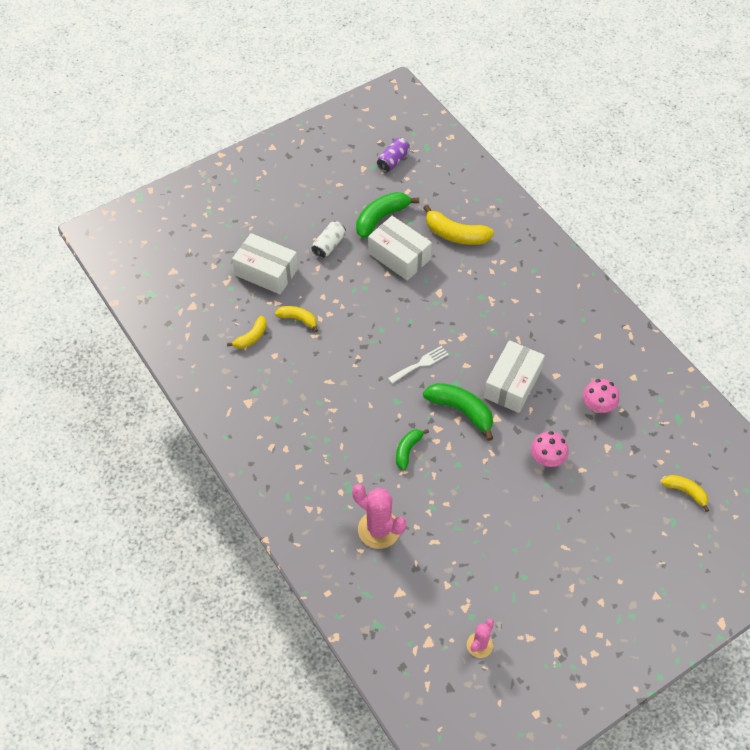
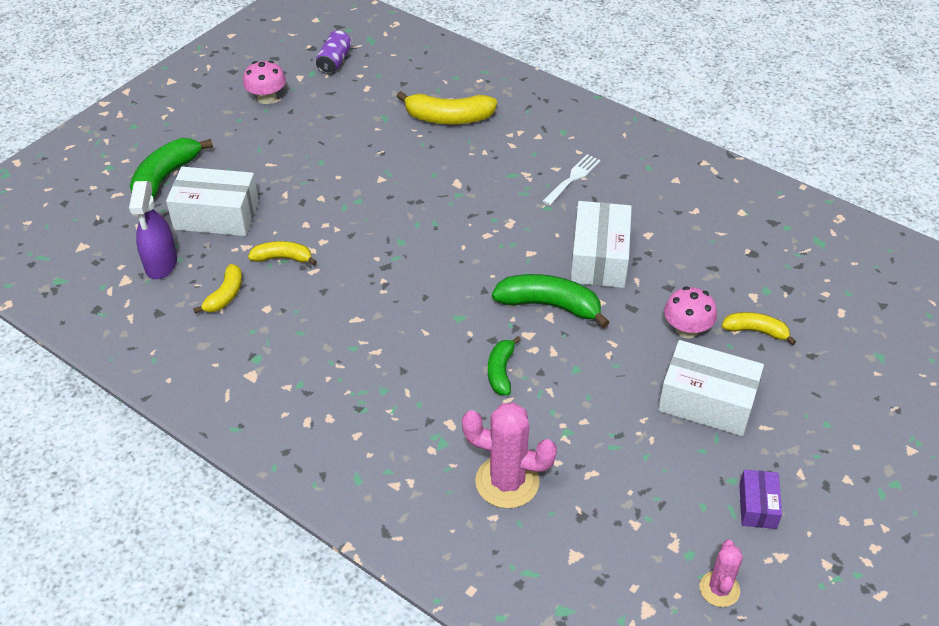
camera: 20 degrees left, 10 degrees down
(218, 300) = (161, 264): none -> purple spray bottle
(329, 245) = (290, 166): white can -> none
(381, 218) = (346, 122): green banana -> green banana (165, 177)
(399, 256) = (388, 157): white box -> white box (707, 401)
(420, 364) = (470, 267): white fork -> white fork (573, 178)
(531, 599) = (757, 506): none -> purple box
(598, 406) = (716, 254): pink mushroom -> pink mushroom (267, 98)
(685, 492) = (875, 319): yellow banana -> yellow banana (755, 331)

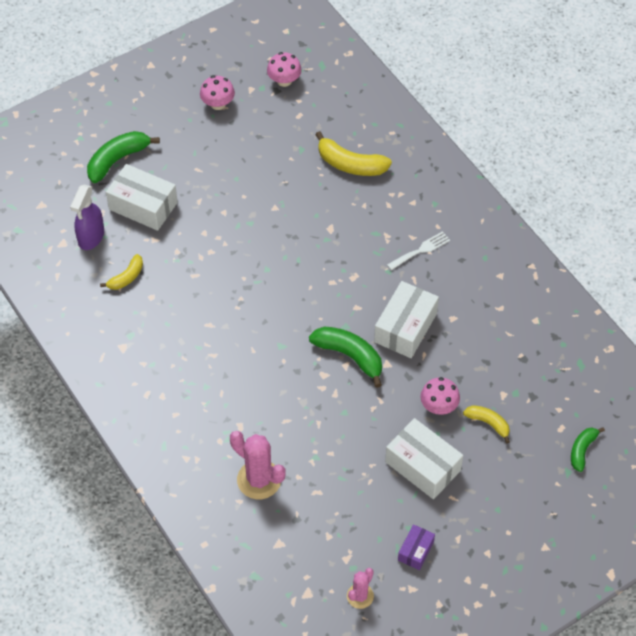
camera: 20 degrees right, 10 degrees up
(283, 258) = (177, 258): yellow banana -> none
(334, 61) = (284, 80): purple can -> pink mushroom
(501, 371) = (291, 397): green banana -> green banana (582, 450)

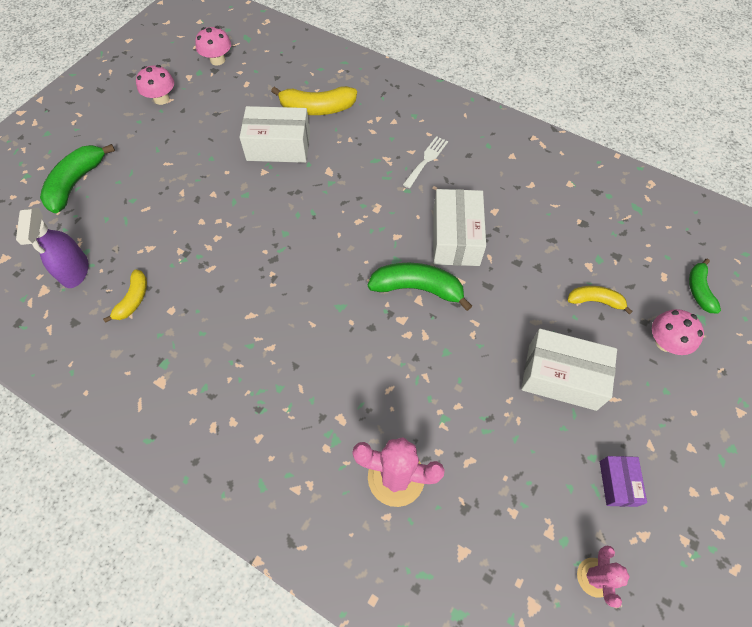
camera: 25 degrees left, 5 degrees up
(143, 206) = (123, 218): white box -> white box (278, 146)
(439, 406) = (537, 304): pink mushroom -> pink mushroom (665, 342)

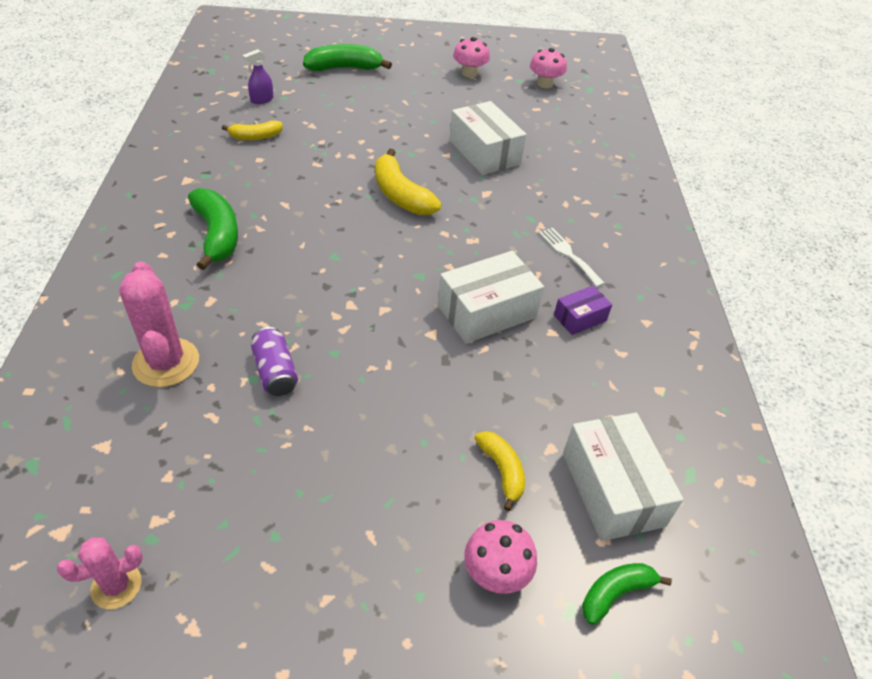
camera: 55 degrees right, 15 degrees down
(75, 271) = (261, 100): purple spray bottle -> purple spray bottle, size x0.61
(317, 109) = (554, 159): yellow banana -> yellow banana (400, 195)
(417, 288) = (397, 304): green banana -> green banana (217, 235)
(426, 160) = (568, 254): white fork -> white fork turned 120 degrees counterclockwise
(445, 400) = (275, 372): none -> purple can
(562, 376) = (369, 469): white box -> white box (612, 489)
(617, 483) = (252, 575): purple box -> purple box (580, 318)

